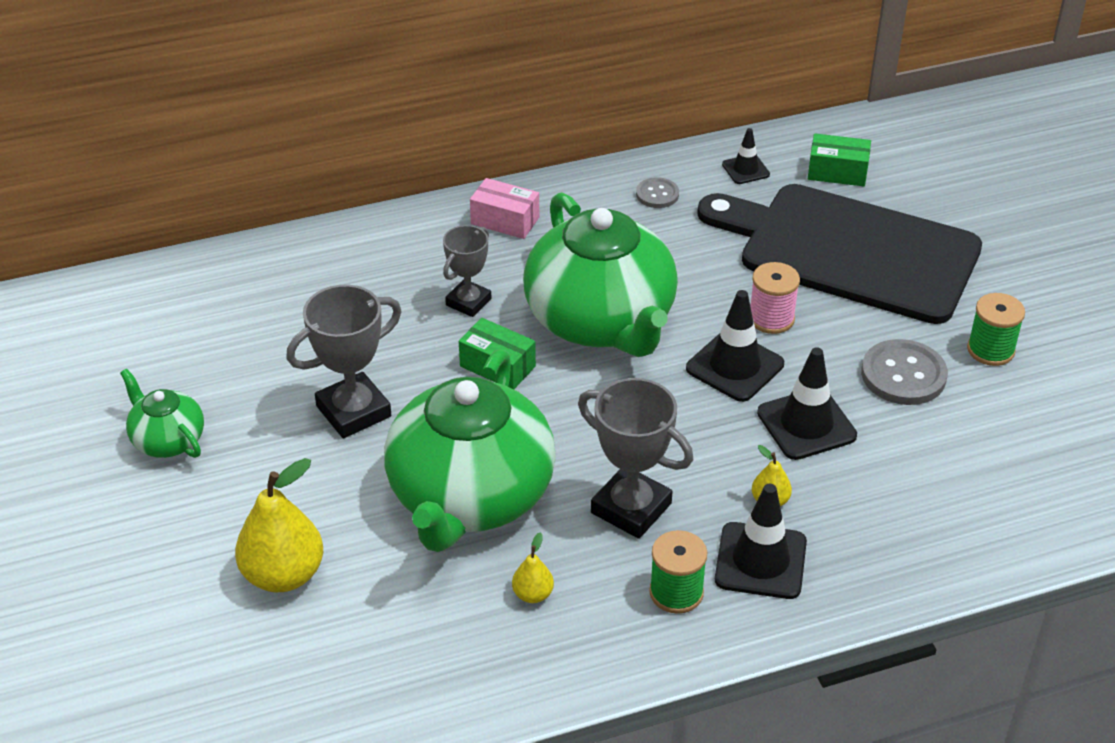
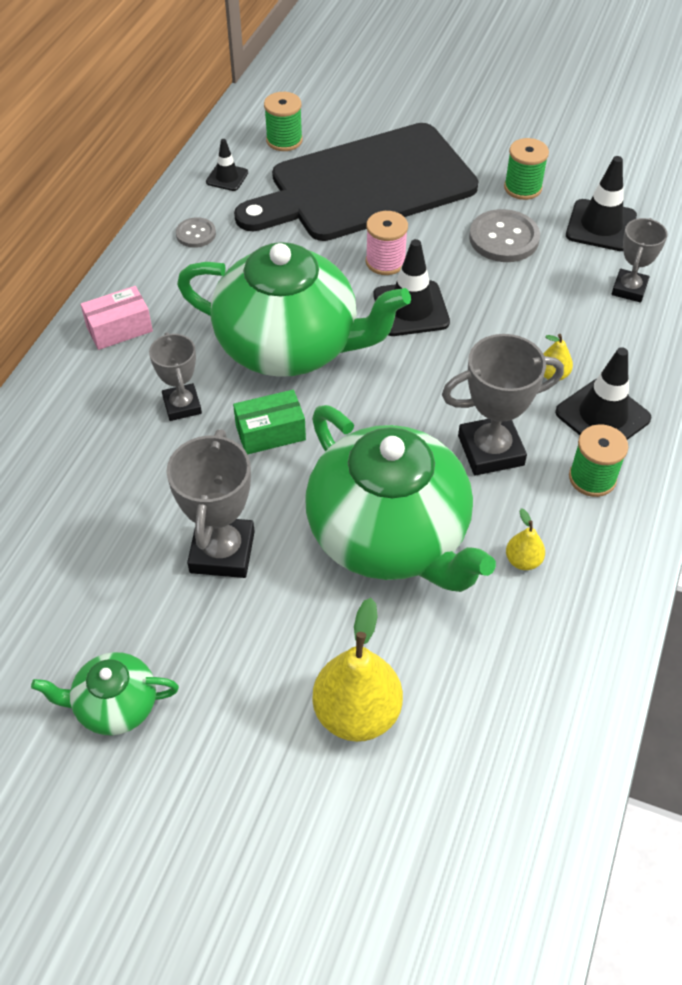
camera: 50 degrees left, 10 degrees up
(806, 424) = (501, 311): black traffic cone -> black traffic cone (601, 226)
(837, 172) = (284, 140): green box -> green spool
(951, 496) = (629, 289): none -> grey trophy

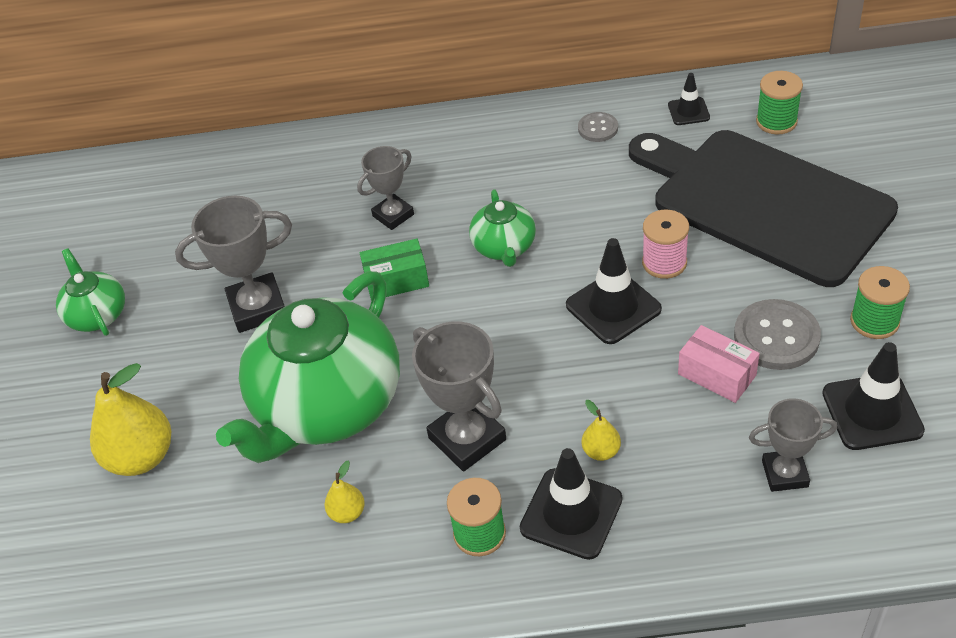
camera: 70 degrees right, 5 degrees down
(119, 329) = (452, 141): pink box -> pink box (716, 375)
(270, 432) = (396, 280): green box -> green box turned 60 degrees counterclockwise
(290, 346) = (504, 247): green teapot -> green teapot, size x0.47

